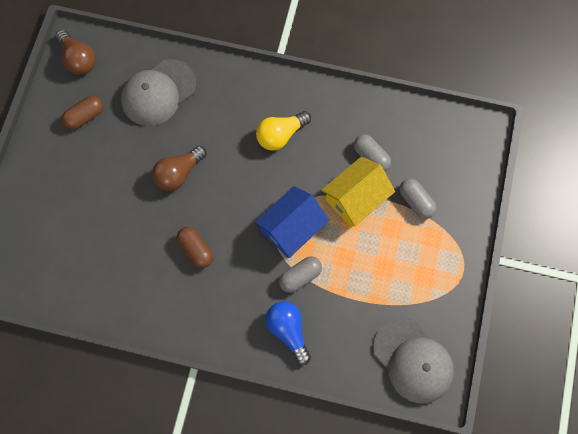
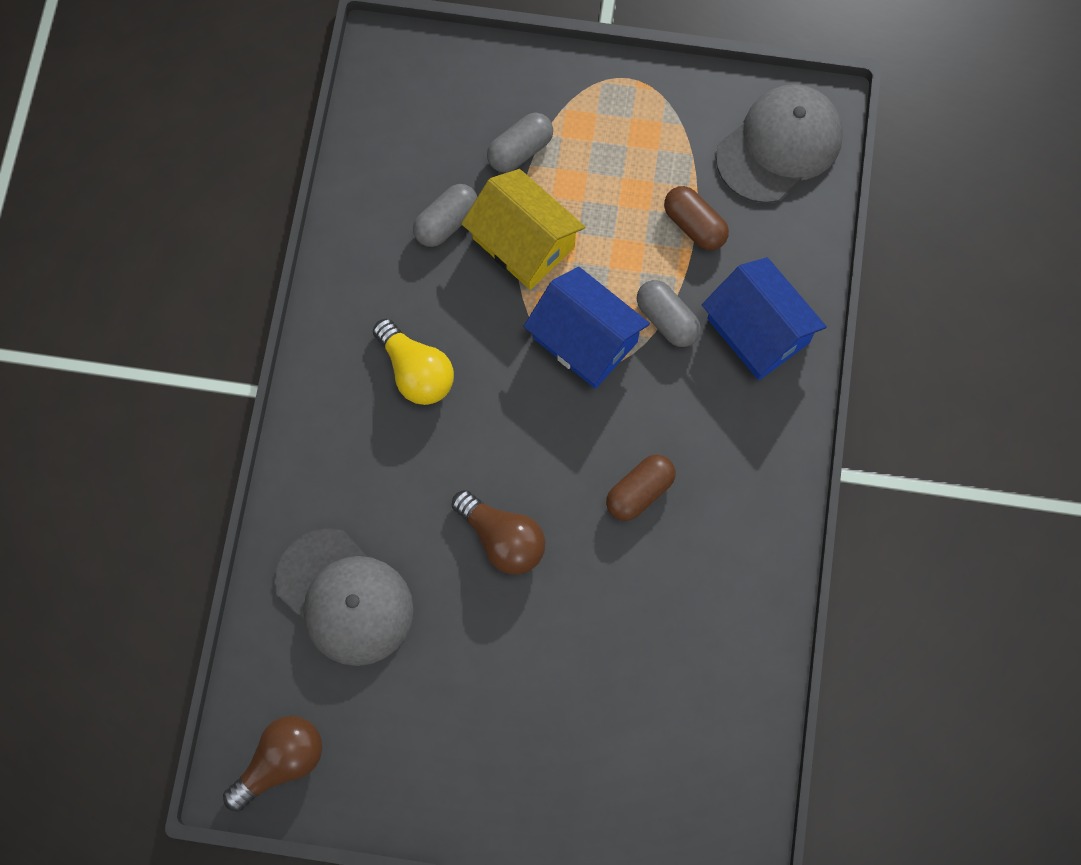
camera: 95 degrees left, 0 degrees up
(85, 116) = (401, 728): brown capsule -> brown capsule (694, 225)
(288, 330) = (758, 331): blue light bulb -> blue house

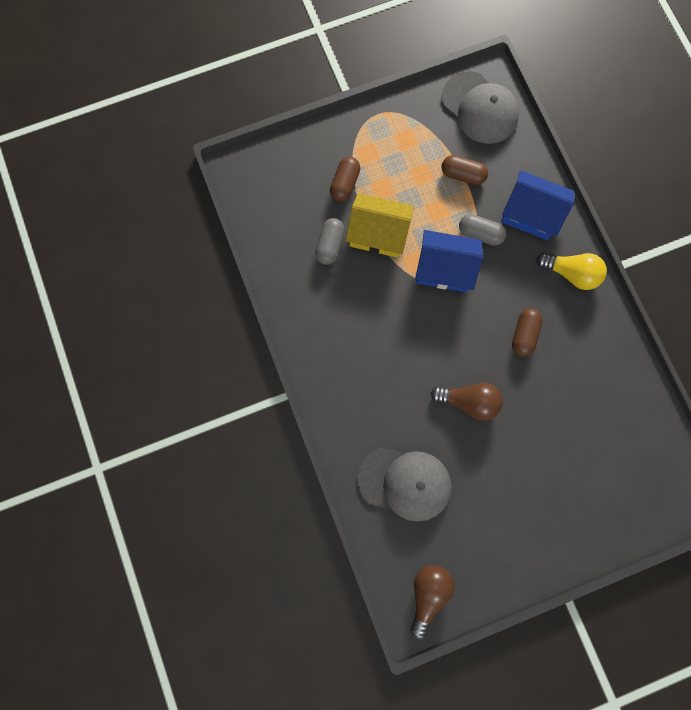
camera: 30 degrees left, 5 degrees up
(416, 372) = (365, 337): yellow light bulb -> yellow light bulb (571, 273)
(520, 150) = (345, 184): grey capsule -> brown capsule
(779, 145) = (480, 108): grey cap -> grey cap turned 120 degrees clockwise

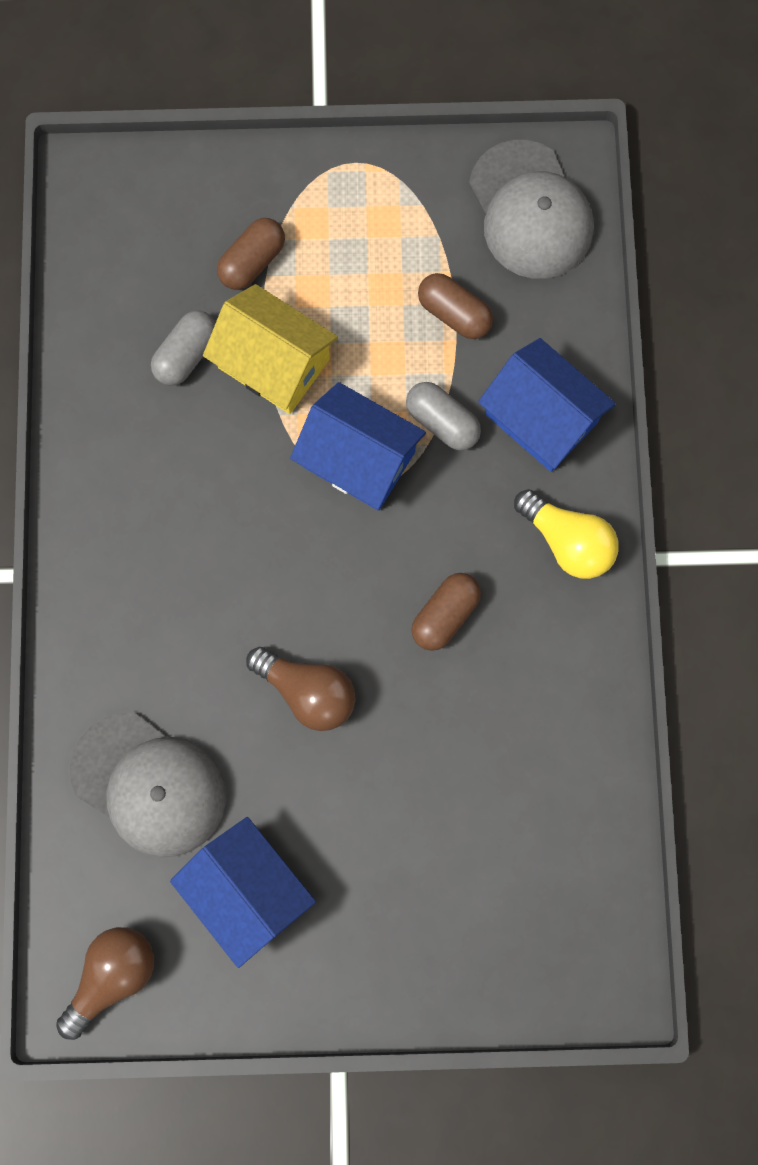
camera: 20 degrees right, 0 degrees up
(481, 520) = (247, 890): none -> blue house

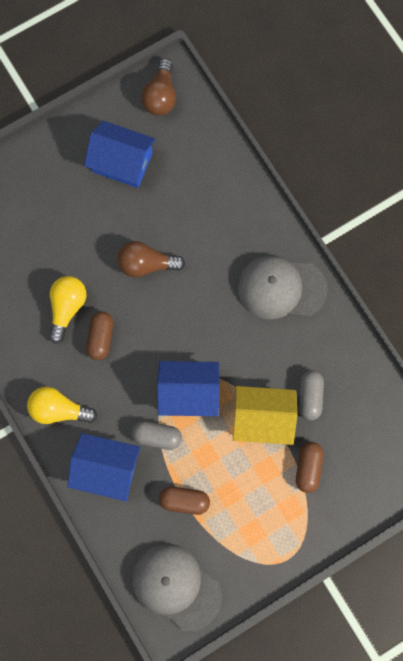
camera: 150 degrees right, 0 degrees up
(149, 784) = (195, 182): grey cap -> grey cap (281, 288)
(471, 692) = (67, 308): none -> yellow light bulb

